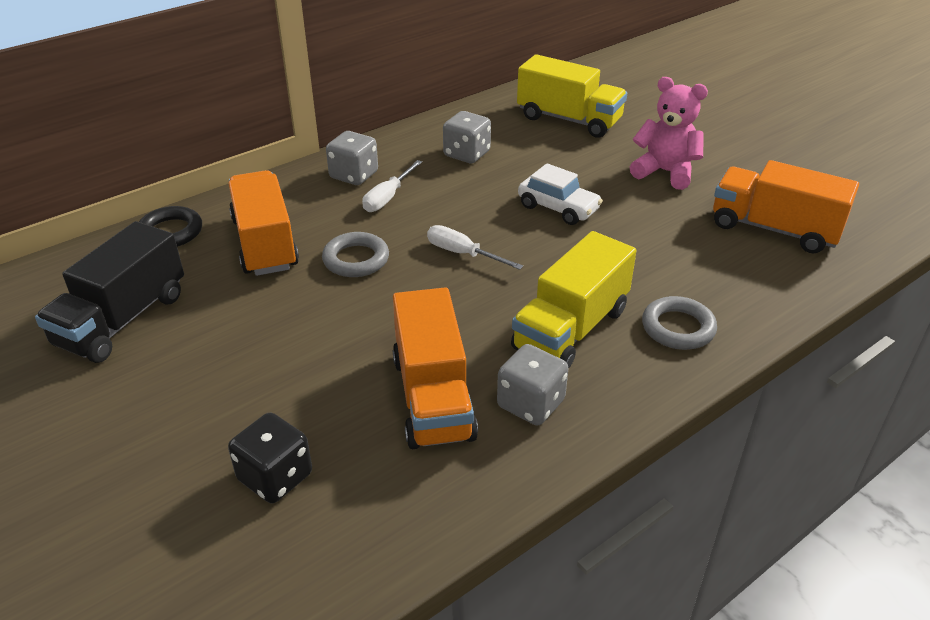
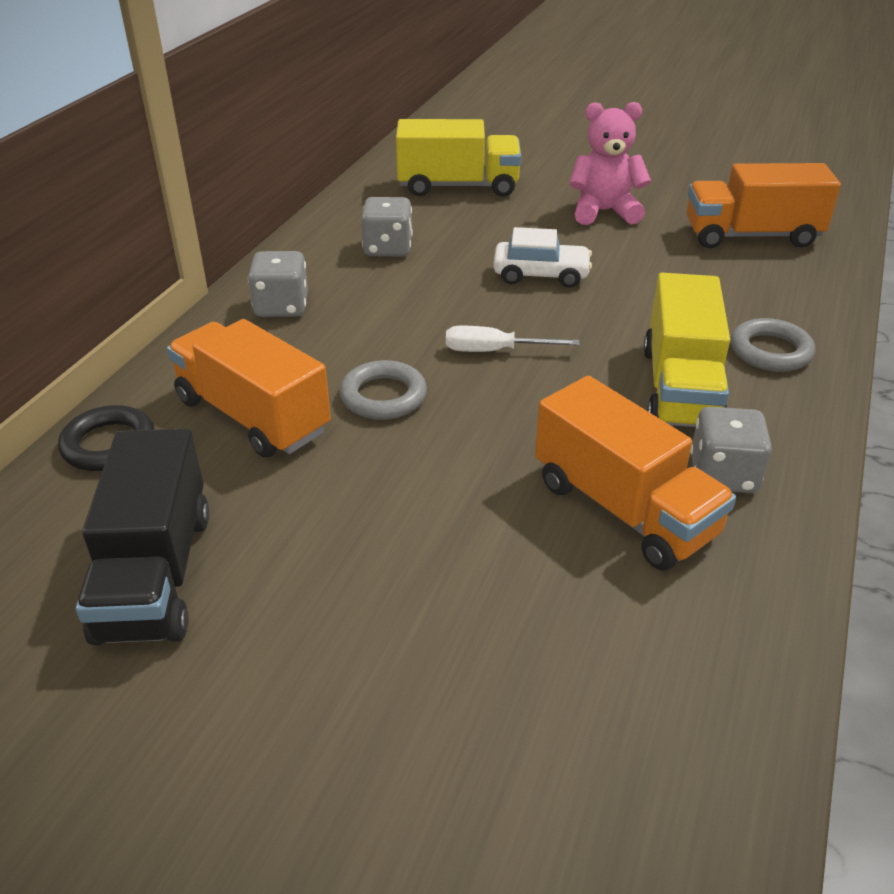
camera: 30 degrees left, 0 degrees up
(275, 477) = (552, 670): black dice -> none
(388, 197) = (348, 319): white screwdriver -> none

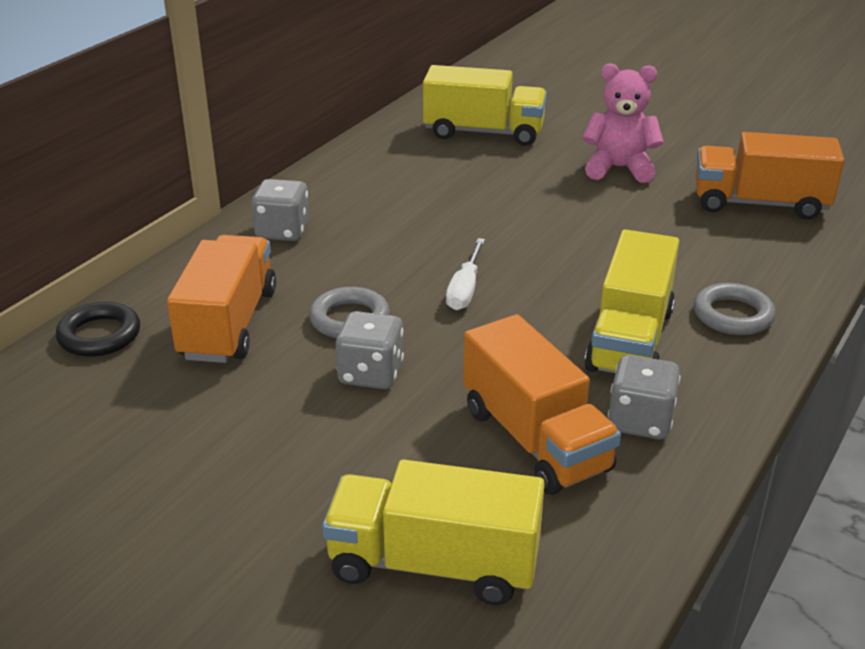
camera: 10 degrees right, 5 degrees down
(155, 574) = (110, 445): black truck -> none
(253, 416) = (229, 324): orange truck -> orange truck turned 45 degrees clockwise
(388, 248) = (397, 186): grey dice -> grey dice (371, 374)
(494, 351) = (465, 289): white screwdriver -> white screwdriver turned 90 degrees counterclockwise
(541, 275) = (534, 223): white car -> none
(565, 670) = (433, 564): none -> yellow truck

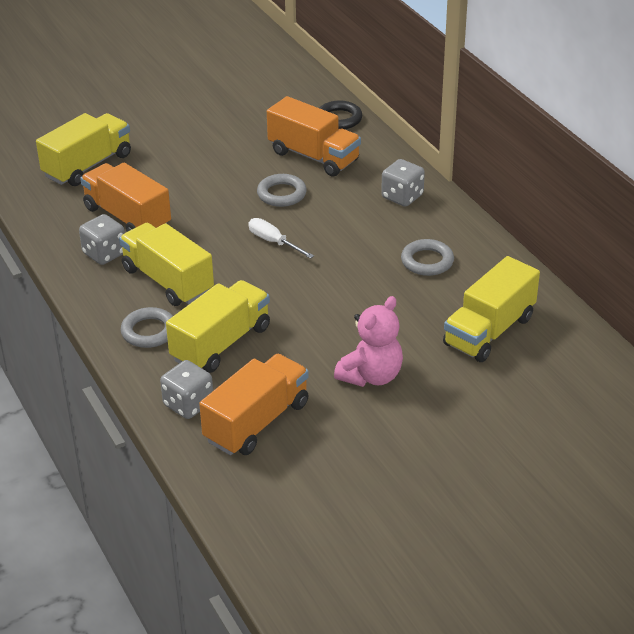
camera: 120 degrees right, 5 degrees up
(371, 374) = (226, 187): grey dice -> grey dice (188, 404)
(403, 185) = (427, 261): none -> grey ring
(535, 439) = (127, 217): orange truck -> orange truck turned 45 degrees clockwise
(686, 260) = (221, 343): none -> yellow truck

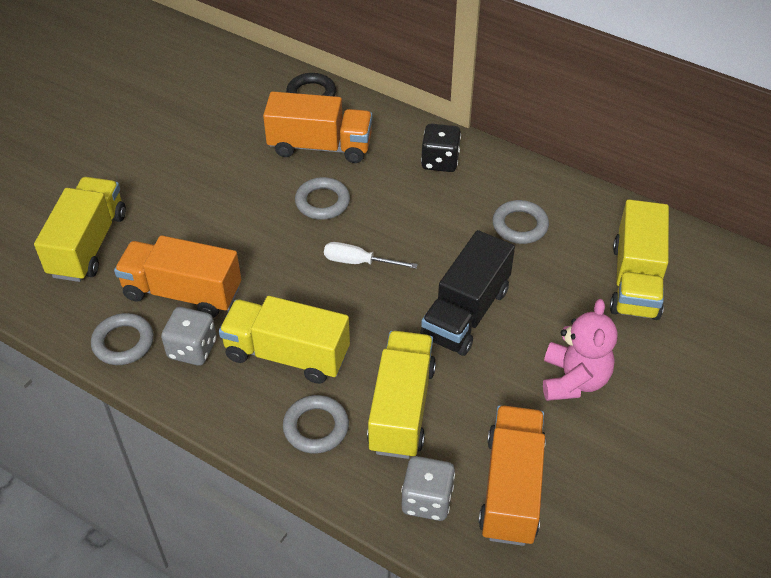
camera: 30 degrees left, 10 degrees up
(61, 233) = (123, 342): none -> grey ring
(326, 303) = (465, 313): none -> black truck
(402, 197) = (440, 161): grey dice -> black dice

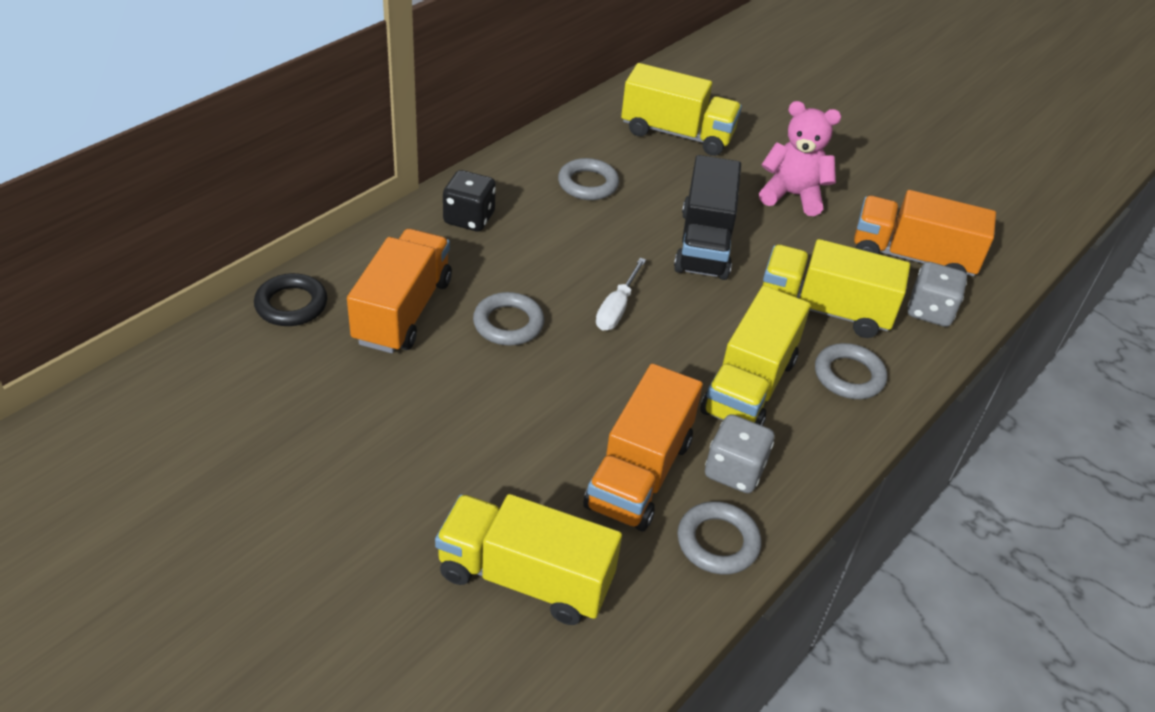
camera: 85 degrees left, 5 degrees down
(465, 313) = (704, 244): black truck -> black truck turned 60 degrees clockwise

